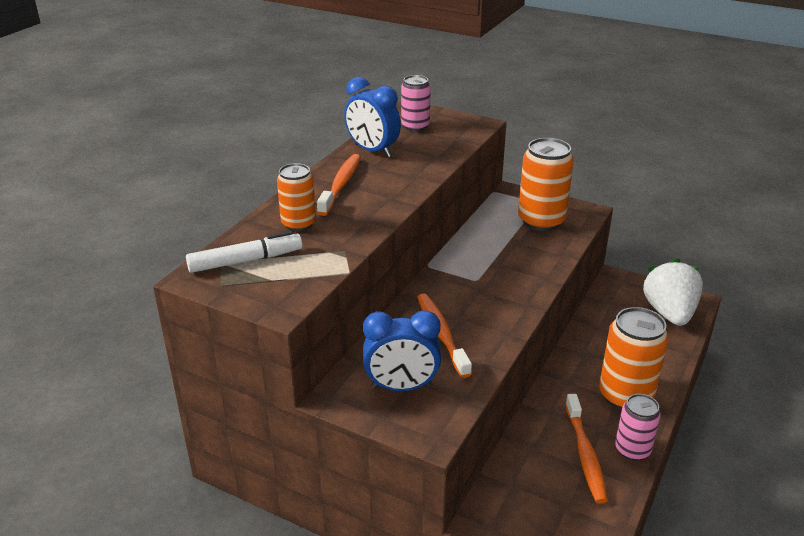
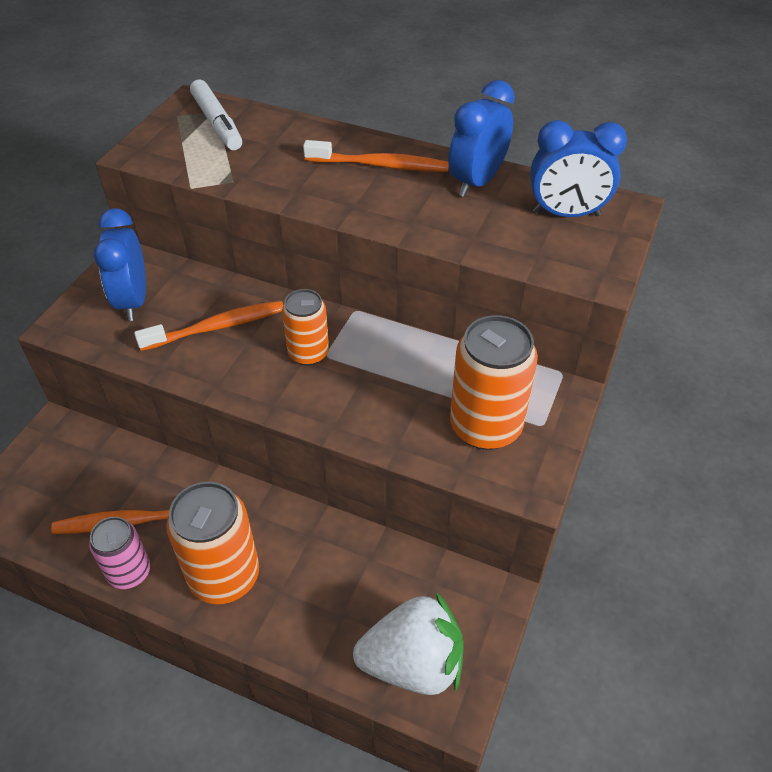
camera: 85 degrees right, 15 degrees up
(298, 224) = (288, 146): orange can -> orange can (308, 353)
(415, 126) = (566, 214): pink can -> blue clock

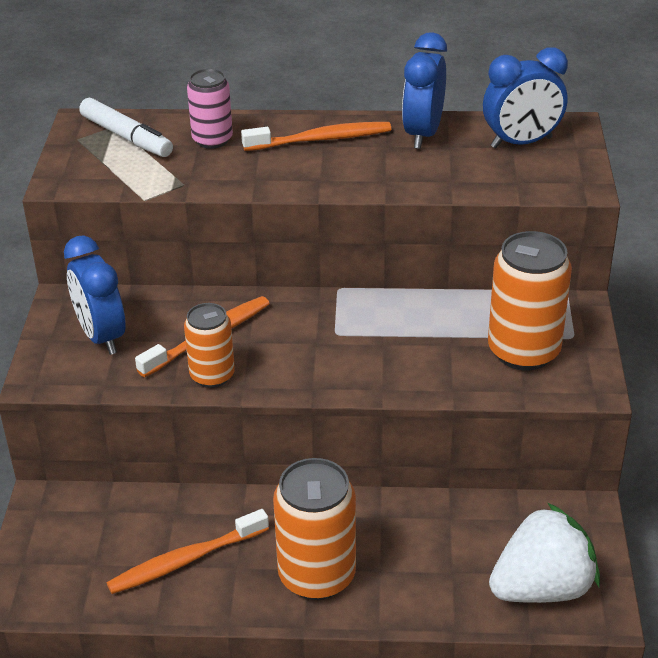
camera: 20 degrees left, 10 degrees down
(129, 572) = (216, 602): pink can -> pink can (212, 140)
(308, 353) = (317, 336): orange can -> orange can (212, 375)

